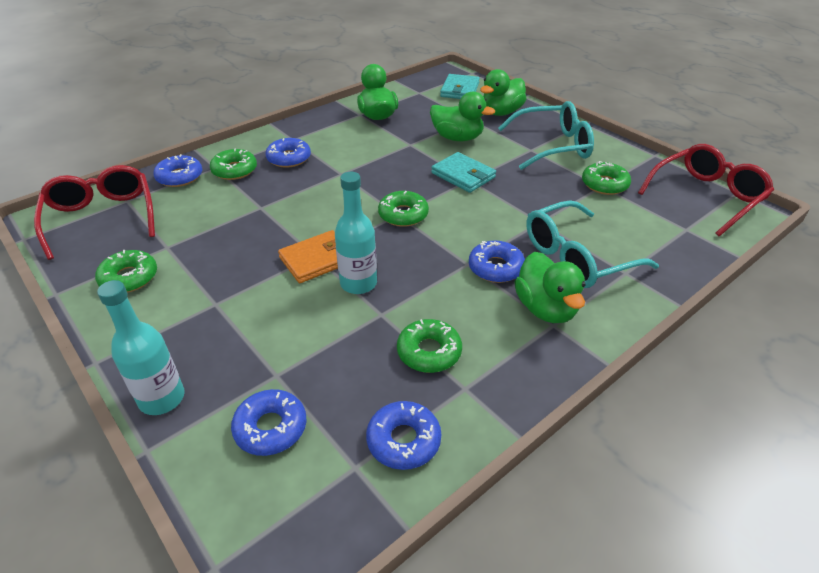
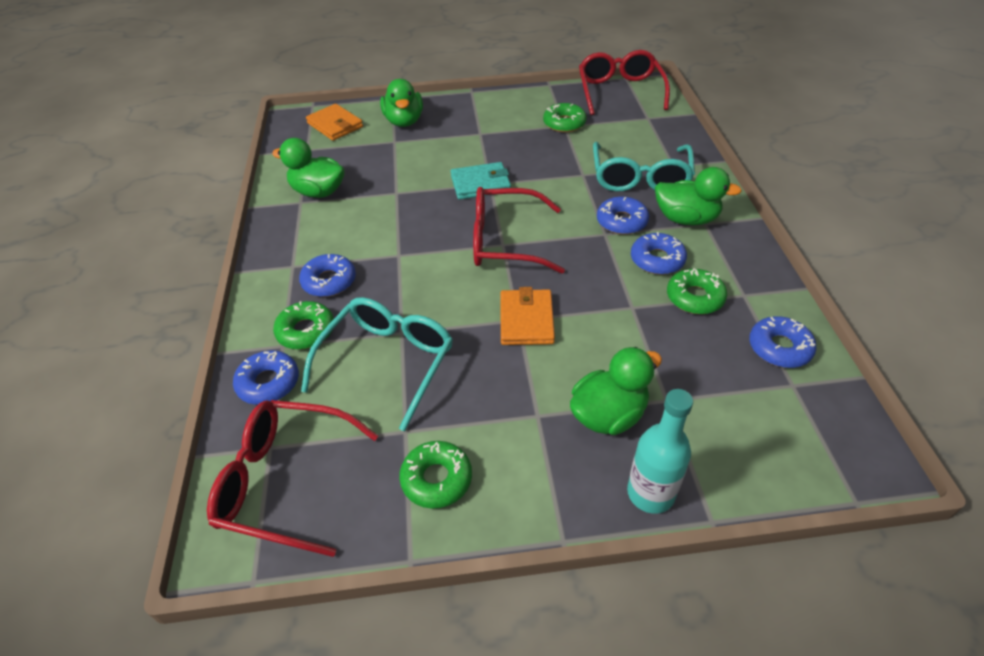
camera: 55 degrees left, 5 degrees up
(270, 428) = (728, 423): blue donut -> blue donut (657, 260)
(358, 283) = (582, 305): turquoise bottle -> none
(403, 214) = (506, 241): green donut -> red glasses
(457, 138) = (417, 162): green duck -> green duck (608, 415)
(460, 90) = (335, 125): turquoise wallet -> orange wallet
(552, 146) = (487, 121): turquoise glasses -> turquoise glasses (387, 363)

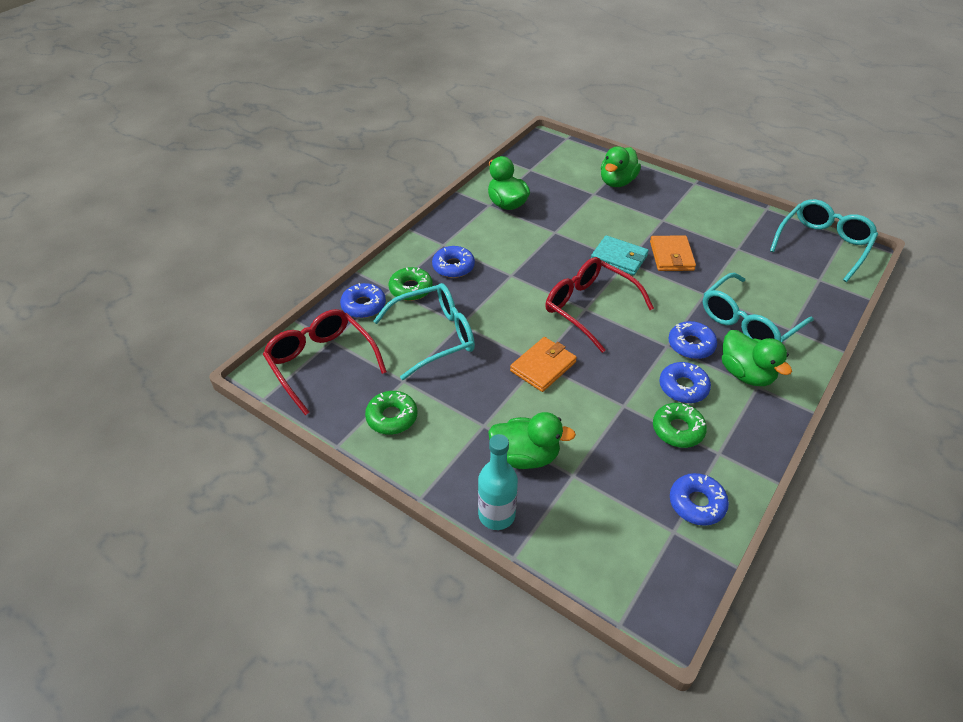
camera: 40 degrees right, 0 degrees up
(335, 125) = (566, 161): orange wallet -> orange wallet (671, 256)
(564, 123) = (739, 246): green donut -> none
(620, 92) = (822, 245): red glasses -> turquoise glasses

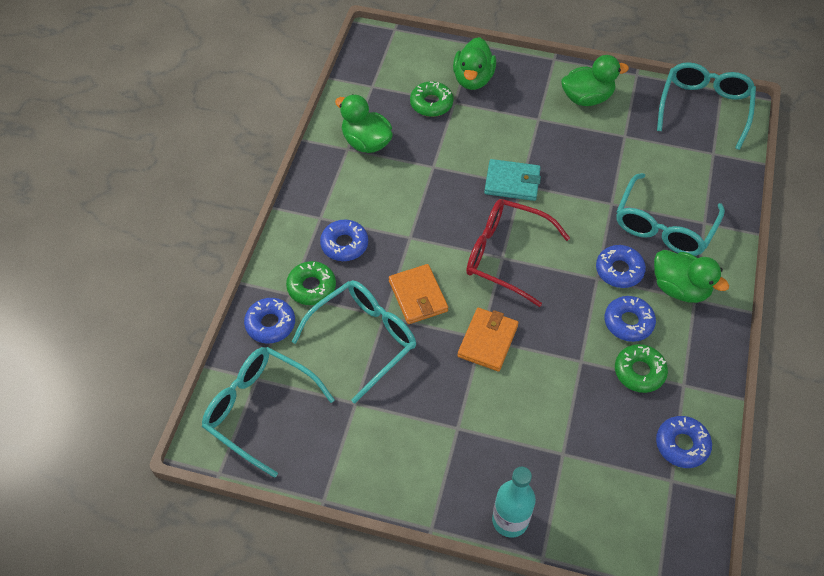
camera: 20 degrees left, 10 degrees up
(322, 363) = (260, 410): red glasses -> turquoise glasses
(392, 417) = (363, 449): green donut -> green donut (431, 103)
(525, 456) = (511, 448): green duck -> green duck (587, 98)
(671, 256) = (563, 164): orange wallet -> orange wallet (418, 296)

